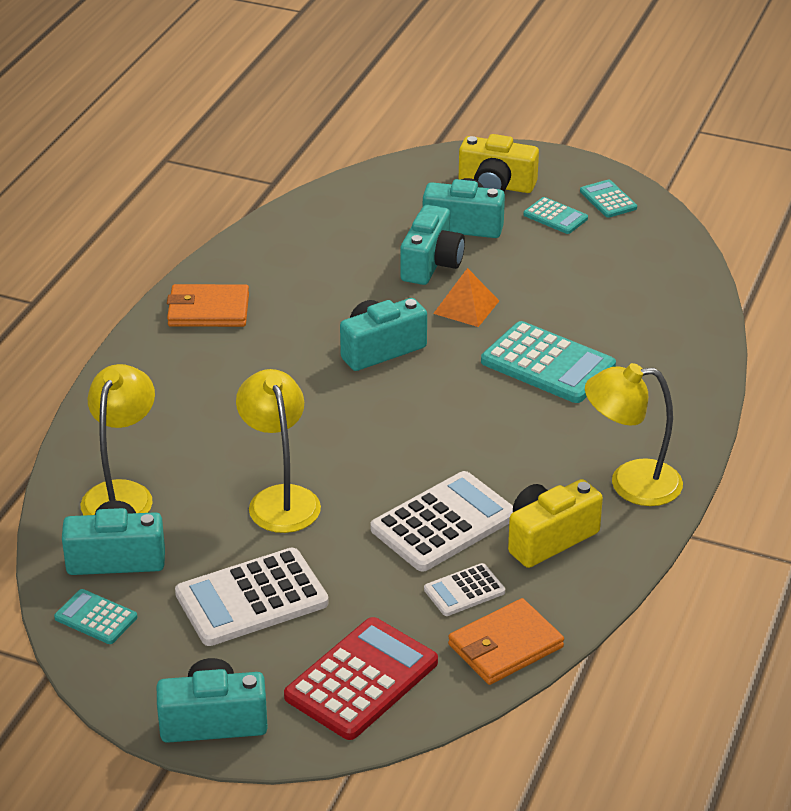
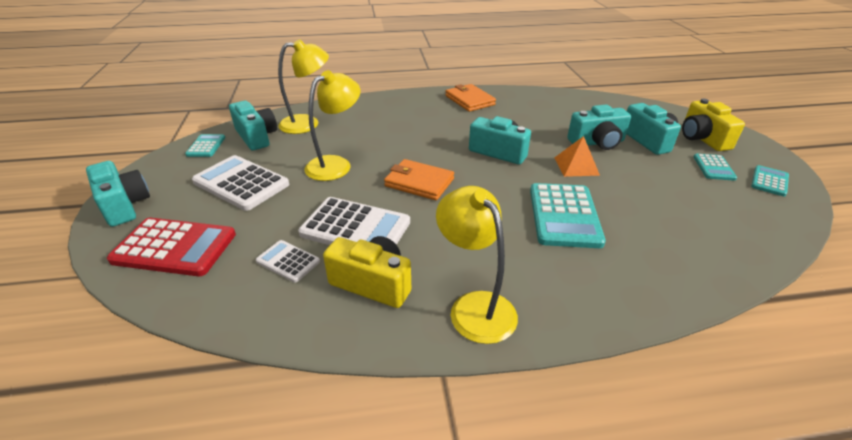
camera: 60 degrees right, 0 degrees up
(505, 646) = (232, 304): orange wallet -> orange wallet (419, 182)

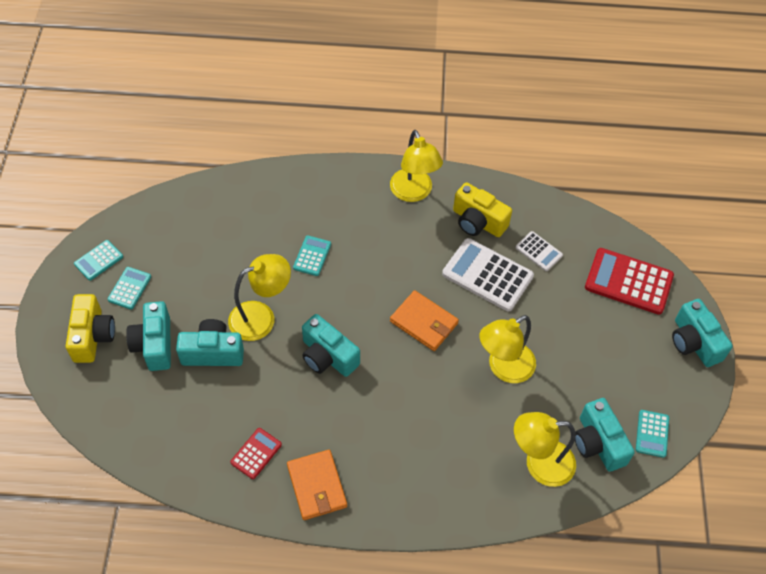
camera: 170 degrees left, 20 degrees up
(241, 183) = (595, 355): white calculator -> none
(520, 106) = (256, 453): none -> red calculator
(564, 215) = (312, 256): turquoise calculator -> turquoise calculator, size x0.53
(576, 166) = (261, 317): orange pyramid -> yellow lamp

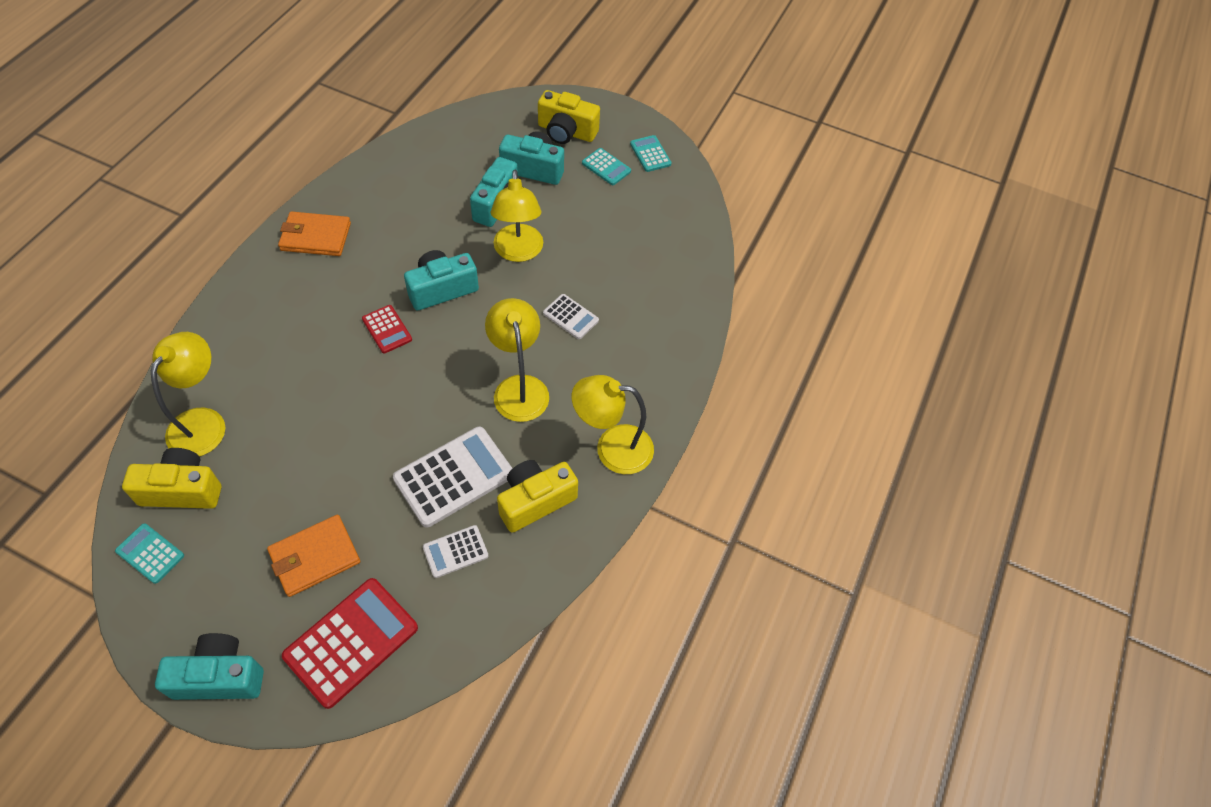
camera: 110 degrees right, 0 degrees up
(256, 453) = (377, 205): red calculator -> red calculator (387, 329)
(312, 256) = (570, 317): turquoise calculator -> white calculator
(424, 322) = (430, 386): orange wallet -> orange wallet (315, 557)
(504, 368) = (328, 439): yellow lamp -> yellow lamp (519, 387)
(598, 443) = (182, 490): turquoise camera -> yellow camera

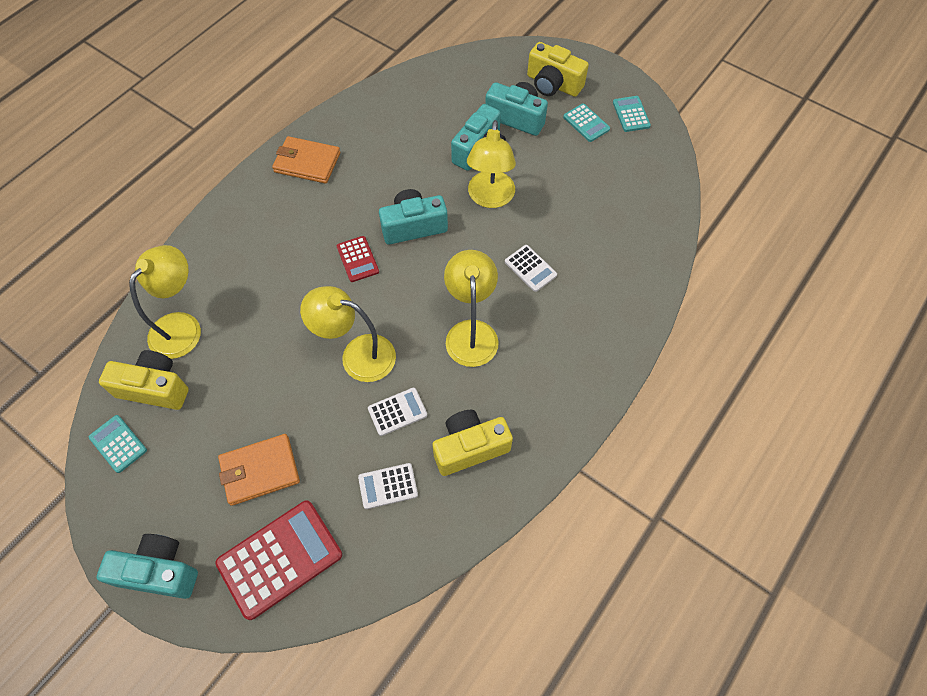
camera: 15 degrees right, 5 degrees up
(454, 477) = (397, 412): white calculator -> white calculator, size x0.53
(612, 448) = (551, 405): yellow lamp -> yellow lamp (357, 355)

